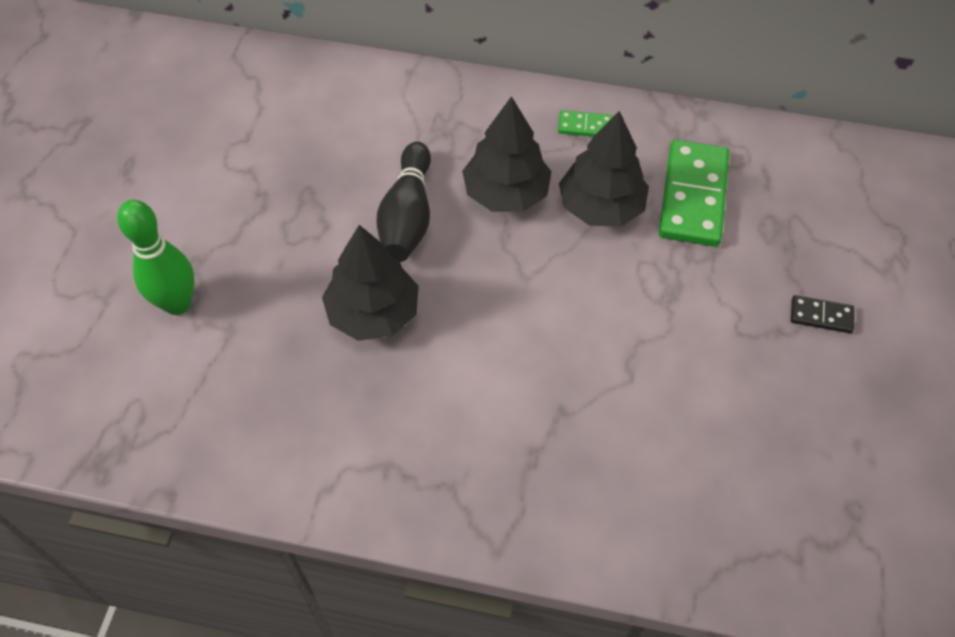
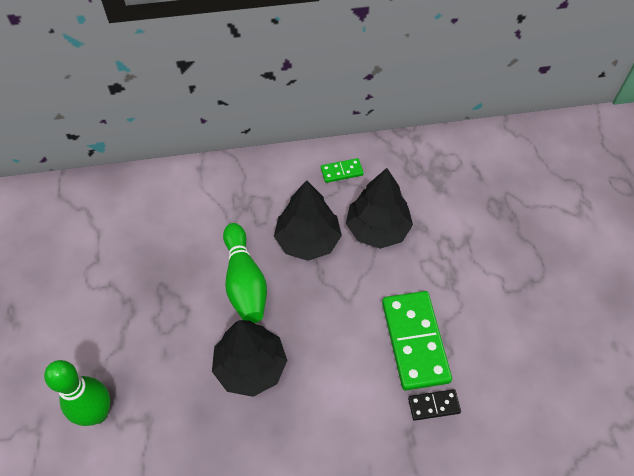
camera: 20 degrees left, 0 degrees up
(407, 216) = (244, 282): black bowling pin -> green bowling pin
(693, 196) = (436, 201): green domino -> green domino (415, 341)
(821, 316) = (553, 260): black domino -> black domino (434, 405)

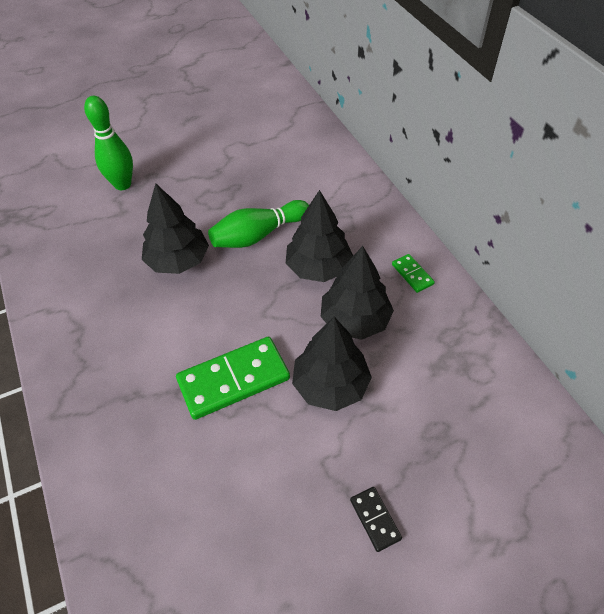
camera: 75 degrees right, 5 degrees down
(434, 405) = (167, 410): black domino -> black domino (375, 519)
(438, 266) = (330, 385): none -> black tree

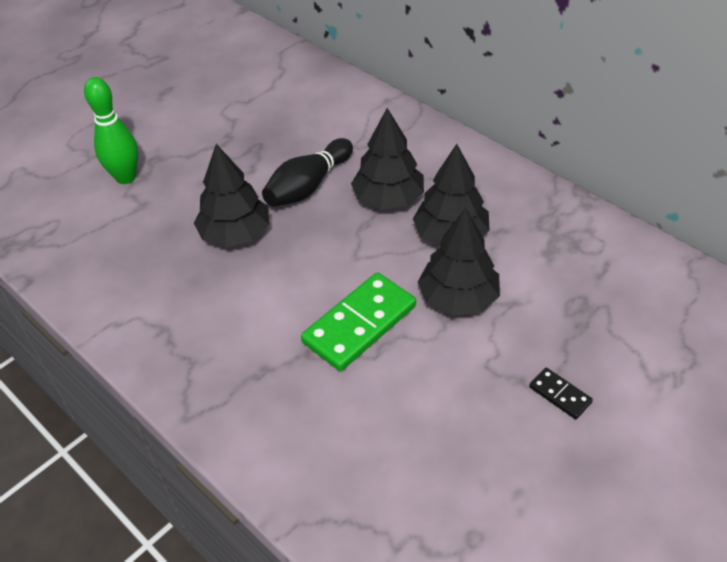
camera: 20 degrees left, 5 degrees down
(258, 235) = (308, 186): green bowling pin -> black bowling pin
(412, 274) = (484, 179): green domino -> none

